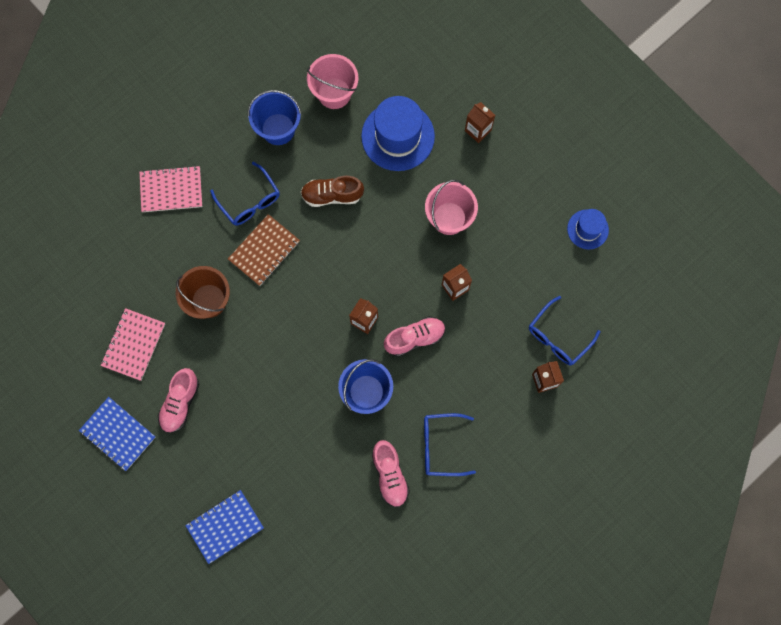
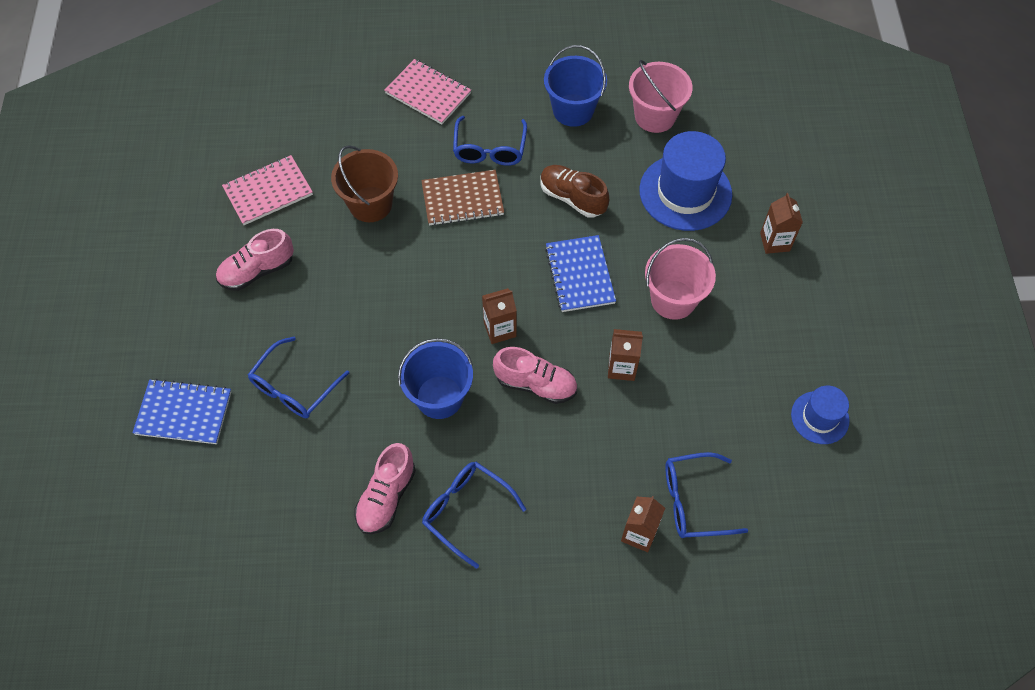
camera: 40 degrees right, 15 degrees down
(118, 434) = (177, 254): blue notebook -> blue notebook (580, 275)
(276, 457) = (294, 387): none -> blue glasses

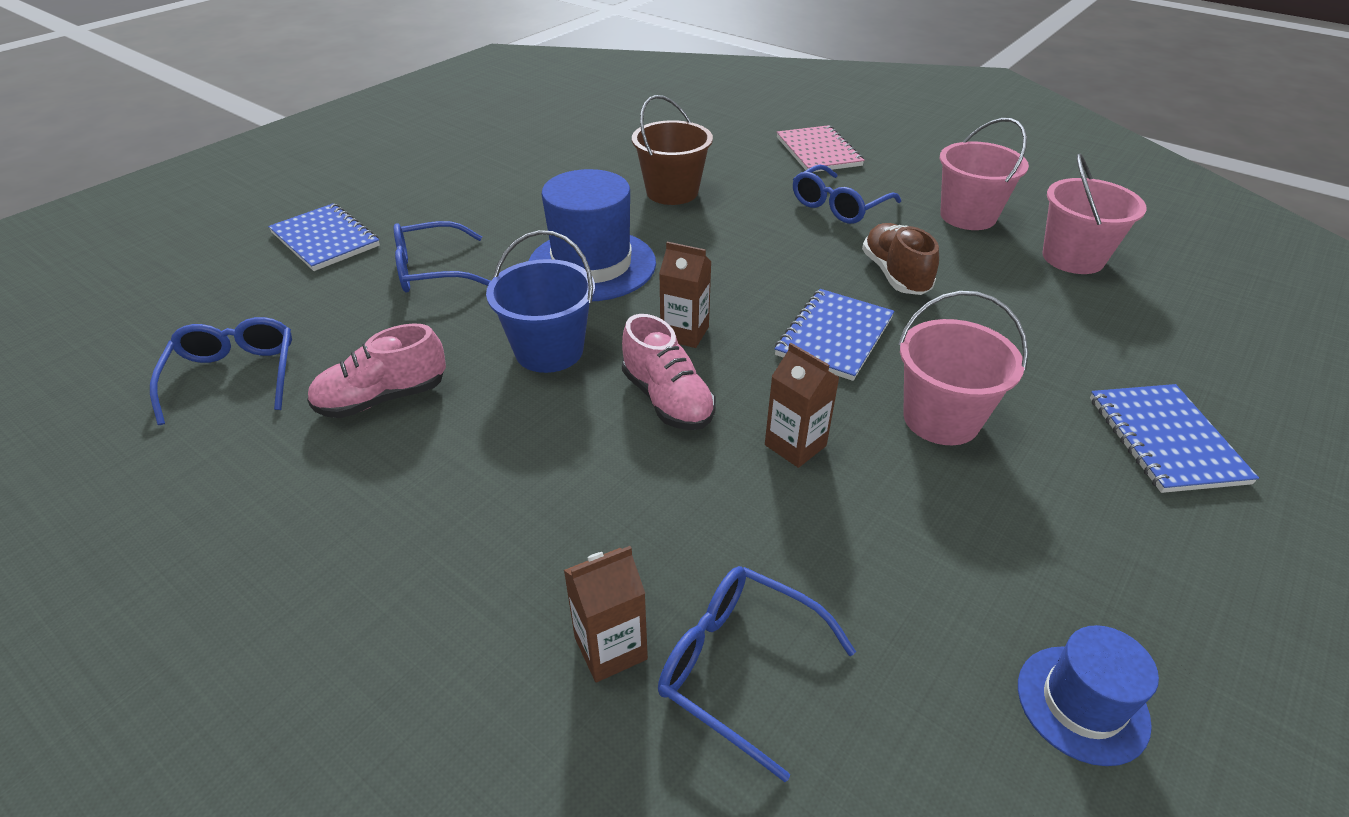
camera: 40 degrees right, 20 degrees down
(257, 271) = (517, 188): pink shoe -> none
(268, 192) = (595, 150): pink notebook -> none
(462, 199) = (767, 225): brown notebook -> none
(466, 511) = (438, 465): blue glasses -> blue glasses (235, 376)
(573, 110) = (968, 216): blue bucket -> pink bucket
(685, 192) = (1057, 332): blue hat -> blue hat (592, 265)
(774, 242) = (1165, 440): brown carton -> blue notebook

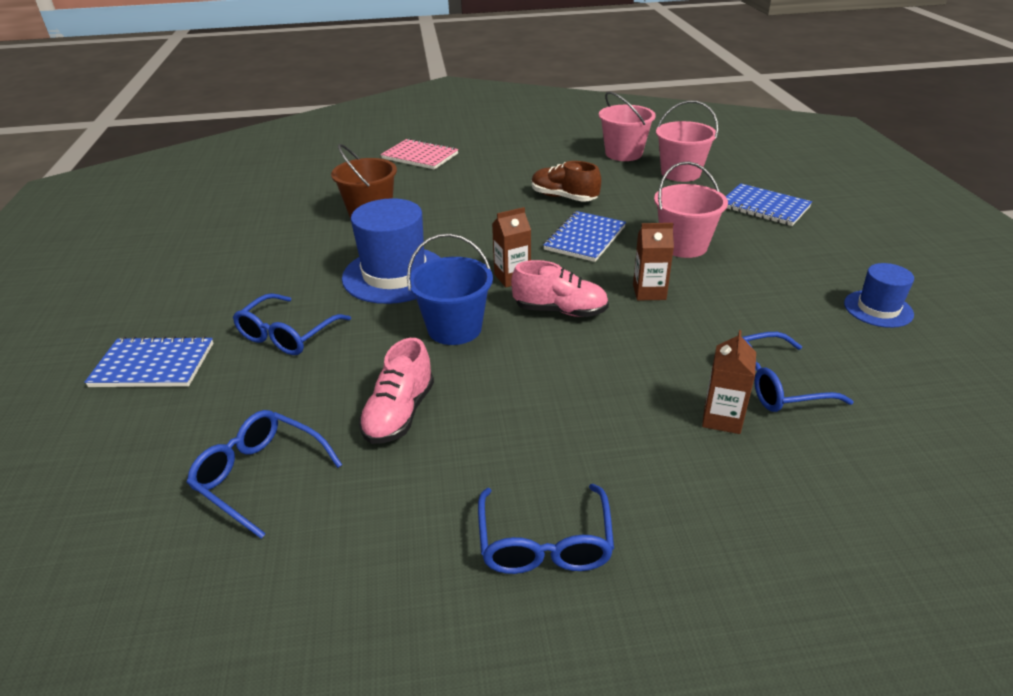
camera: 45 degrees left, 5 degrees down
(834, 336) = (585, 238): blue notebook -> blue notebook turned 45 degrees clockwise
(838, 206) = (480, 179): blue glasses -> blue glasses (544, 543)
(968, 216) = (550, 155): pink bucket -> pink bucket (680, 173)

